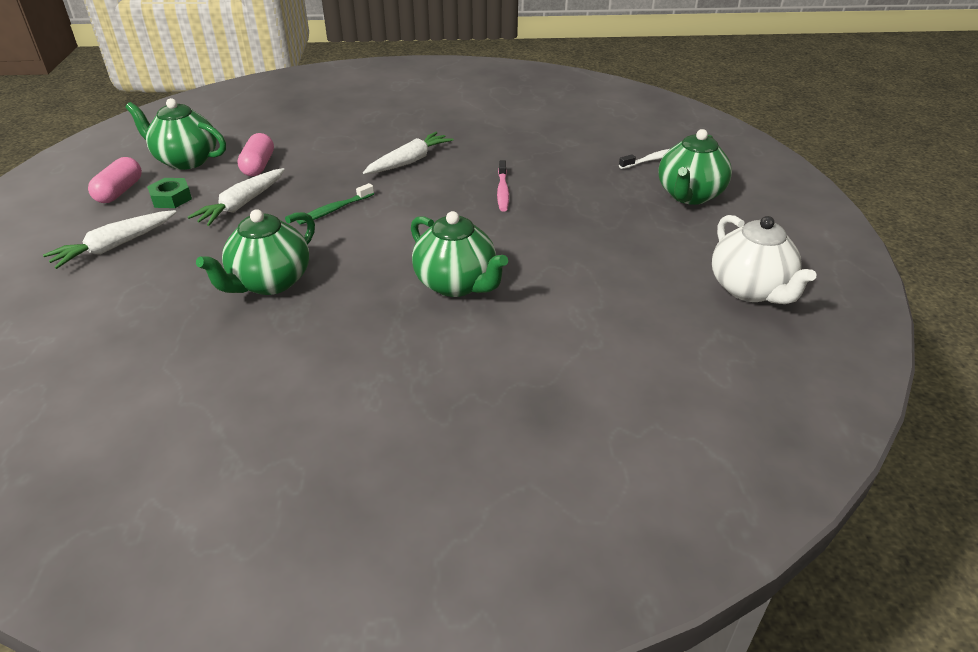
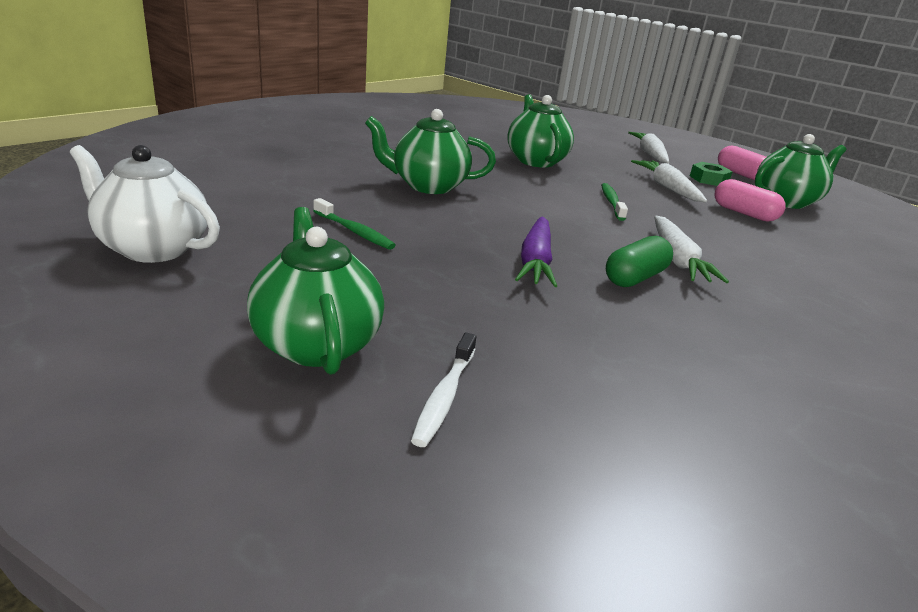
camera: 130 degrees right, 10 degrees down
(463, 163) = (635, 277): none -> green capsule
(502, 191) = (535, 261): pink toothbrush -> purple carrot
(591, 255) = (354, 231): none -> green toothbrush

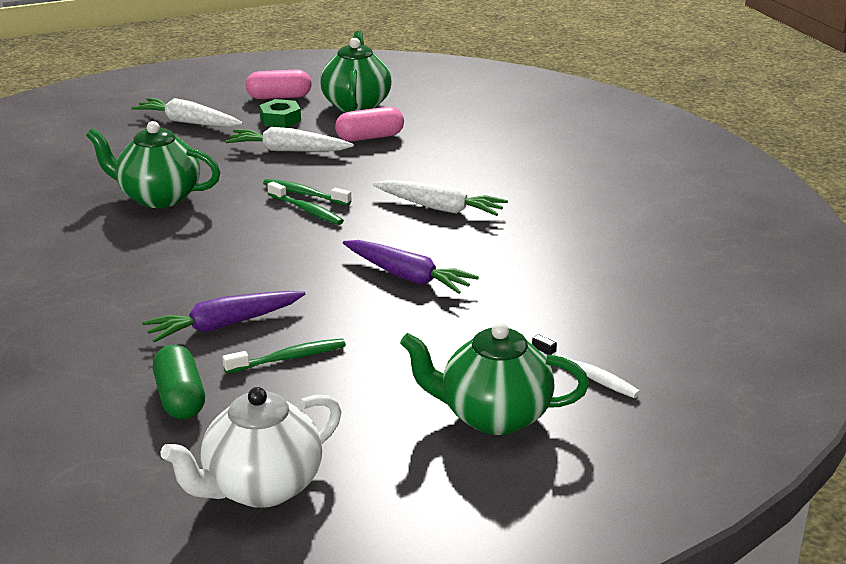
camera: 60 degrees left, 0 degrees up
(384, 203) = (224, 325): none -> purple carrot
(428, 186) = (192, 286): green teapot -> none
(588, 207) = (307, 210): none -> green toothbrush
(635, 277) = (461, 239): green capsule -> green capsule (180, 398)

